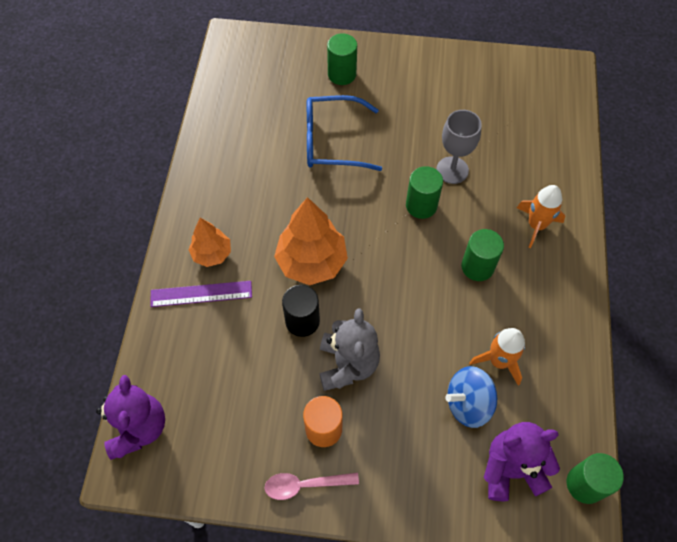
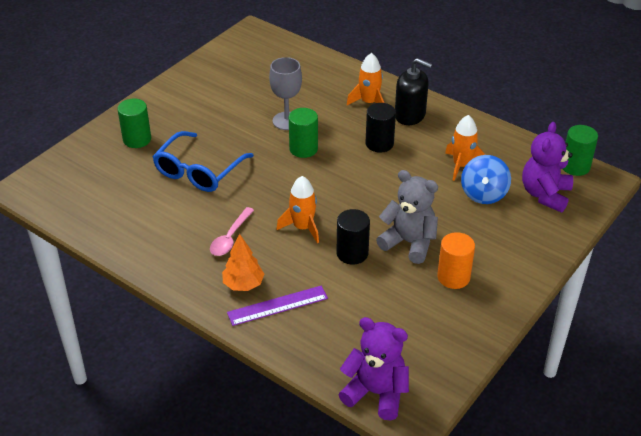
camera: 60 degrees left, 20 degrees down
(201, 294) = (277, 305): purple ruler -> purple ruler turned 45 degrees clockwise
(305, 485) = (492, 305): pink spoon -> pink spoon (230, 238)
(311, 262) = (303, 227): orange tree -> orange rocket
(477, 266) = (379, 144): green cylinder -> black cylinder
(545, 273) = (410, 115): none -> black soap dispenser

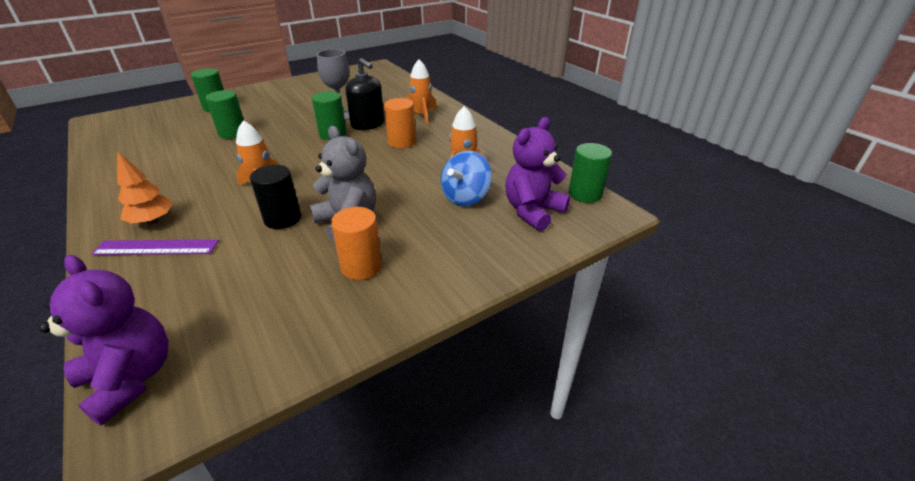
camera: 20 degrees right, 5 degrees down
(199, 171) = (232, 133): blue glasses -> green cylinder
(230, 238) = (193, 182): pink spoon -> none
(379, 144) = (401, 142): black cylinder -> orange cylinder
(410, 115) = (449, 128): black soap dispenser -> black soap dispenser (368, 124)

